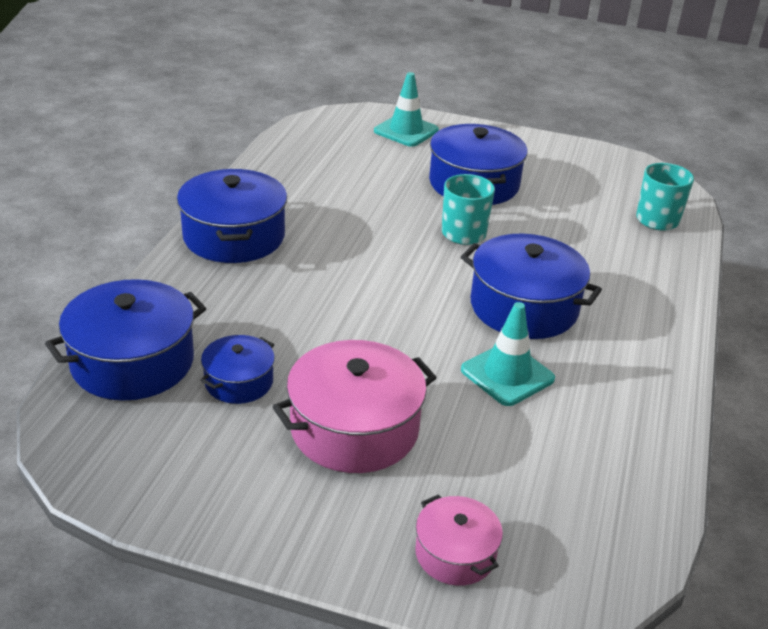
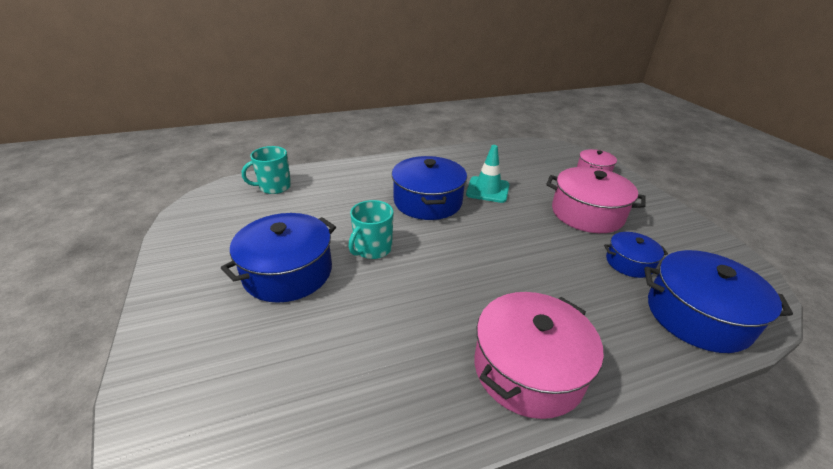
camera: 125 degrees left, 0 degrees up
(234, 236) = (528, 369): blue pot -> pink pot
(406, 131) = (191, 369): turquoise traffic cone -> none

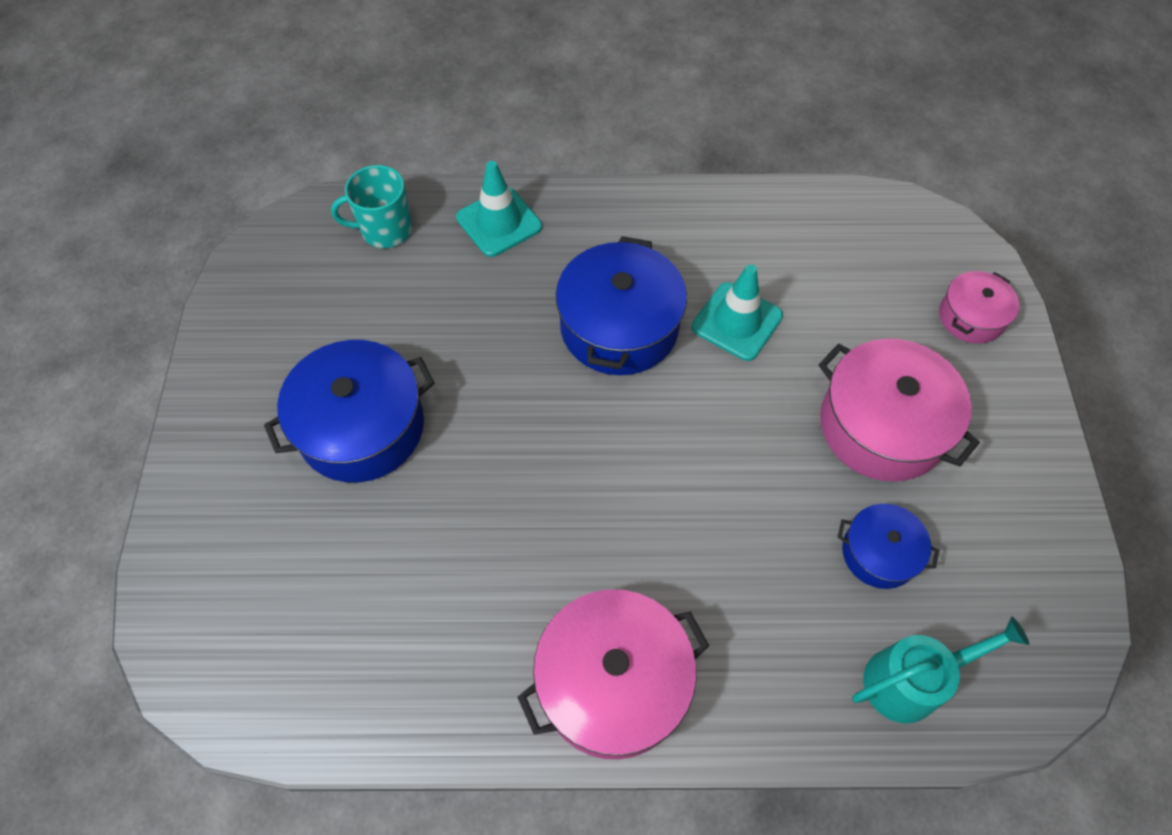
camera: 20 degrees right, 25 degrees up
(340, 175) = (499, 222): none -> turquoise traffic cone
(372, 249) = (492, 413): turquoise mug -> none
(697, 316) = (912, 680): blue pot -> turquoise watering can

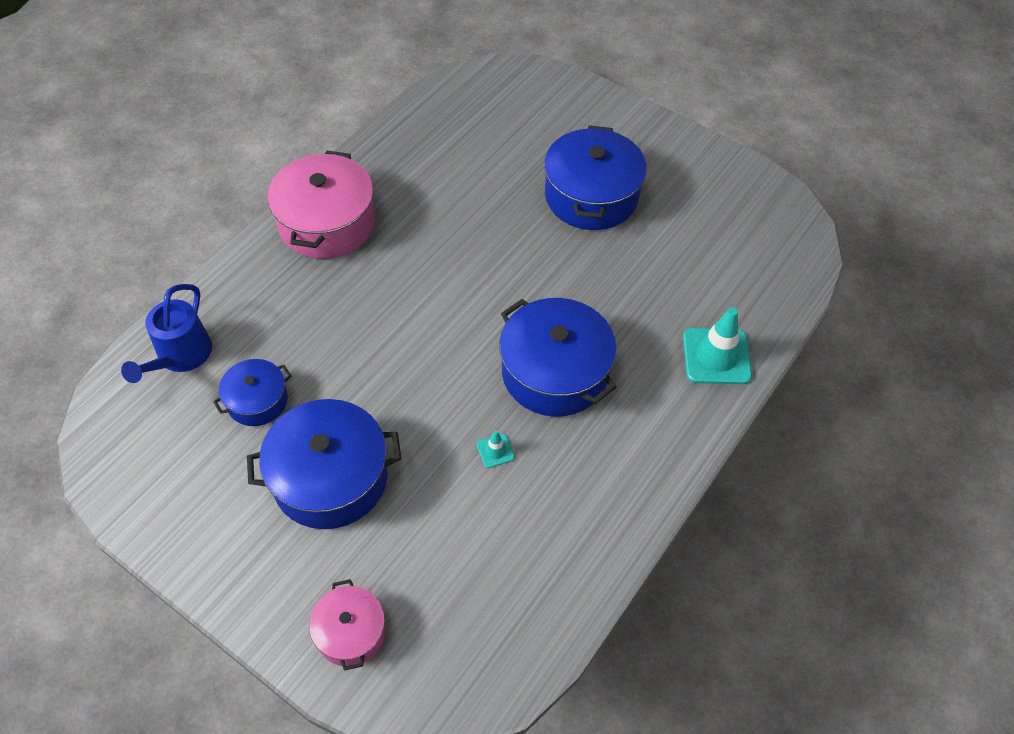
camera: 125 degrees right, 5 degrees down
(385, 230) = (759, 284): turquoise mug -> none
(737, 321) = (495, 451): turquoise traffic cone -> turquoise traffic cone, size x0.47
(882, 426) = (330, 478): pink pot -> blue pot
(912, 680) = (180, 357): turquoise watering can -> blue watering can

